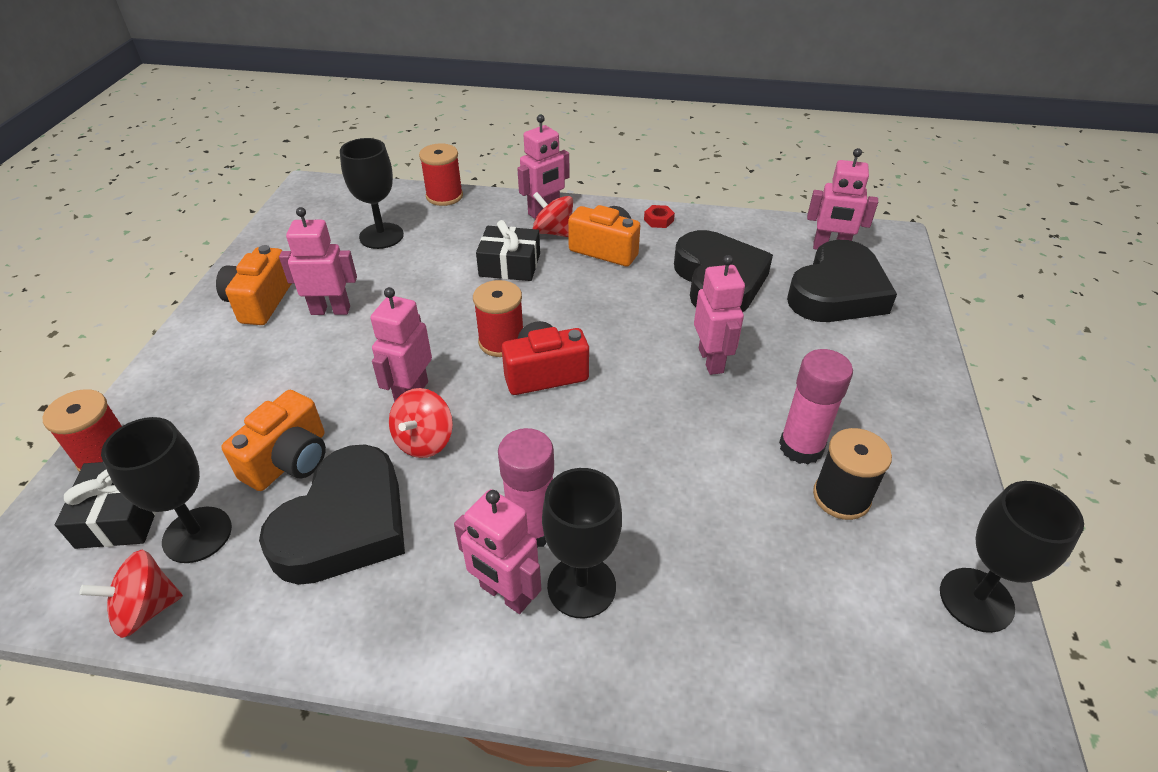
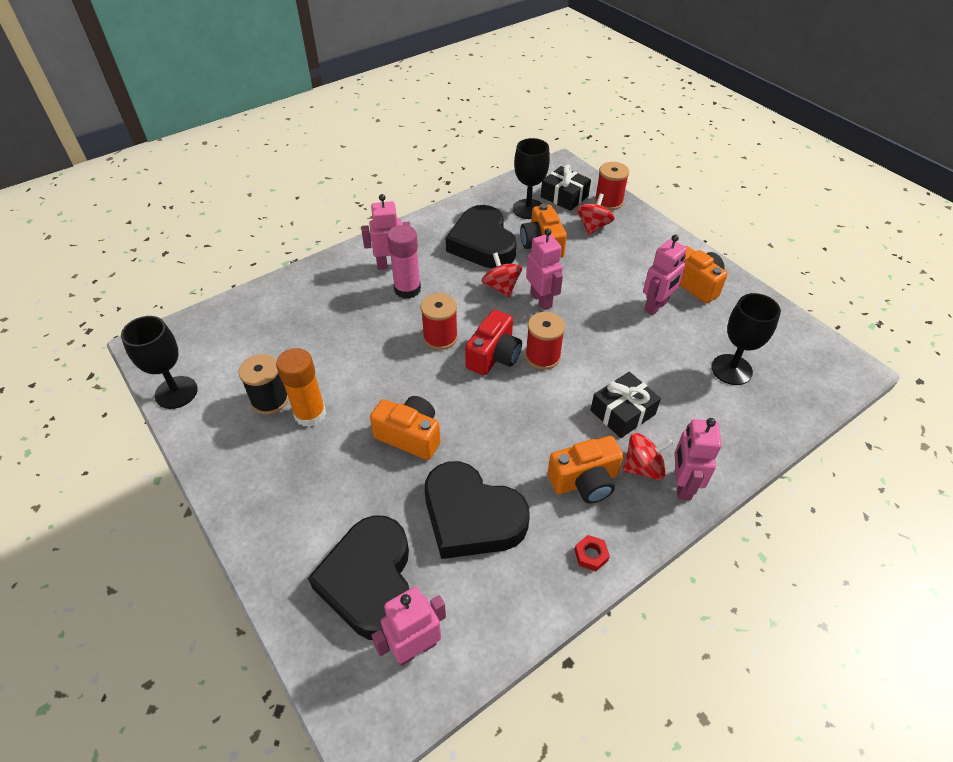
camera: 135 degrees right, 5 degrees up
(146, 609) = (505, 189): red spinning top -> red spinning top (593, 226)
(444, 196) = (768, 438): red spool -> red spool (440, 337)
(581, 586) = (363, 285): black goblet -> none
(711, 360) = (410, 436): pink robot -> orange camera
(801, 447) = (310, 414): pink glue stick -> orange glue stick

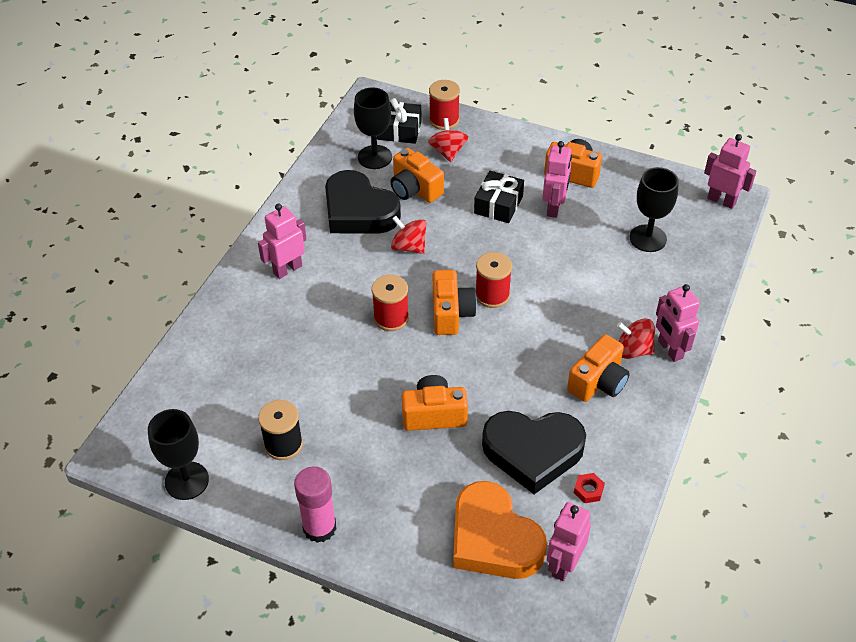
camera: 30 degrees left, 0 degrees up
(310, 414) = (331, 438): orange glue stick -> none
(370, 581) = (493, 539): black heart -> orange heart
(407, 289) = (324, 286): pink glue stick -> pink glue stick (319, 527)
(494, 356) = (451, 313): red camera -> orange camera
(541, 300) = (453, 244): pink robot -> pink robot (721, 201)
(591, 555) = (640, 434): red nut -> red nut (588, 490)
(622, 412) = (589, 313): black gift -> black gift (498, 205)
(643, 467) = (633, 350): red spinning top -> red spinning top turned 120 degrees counterclockwise

